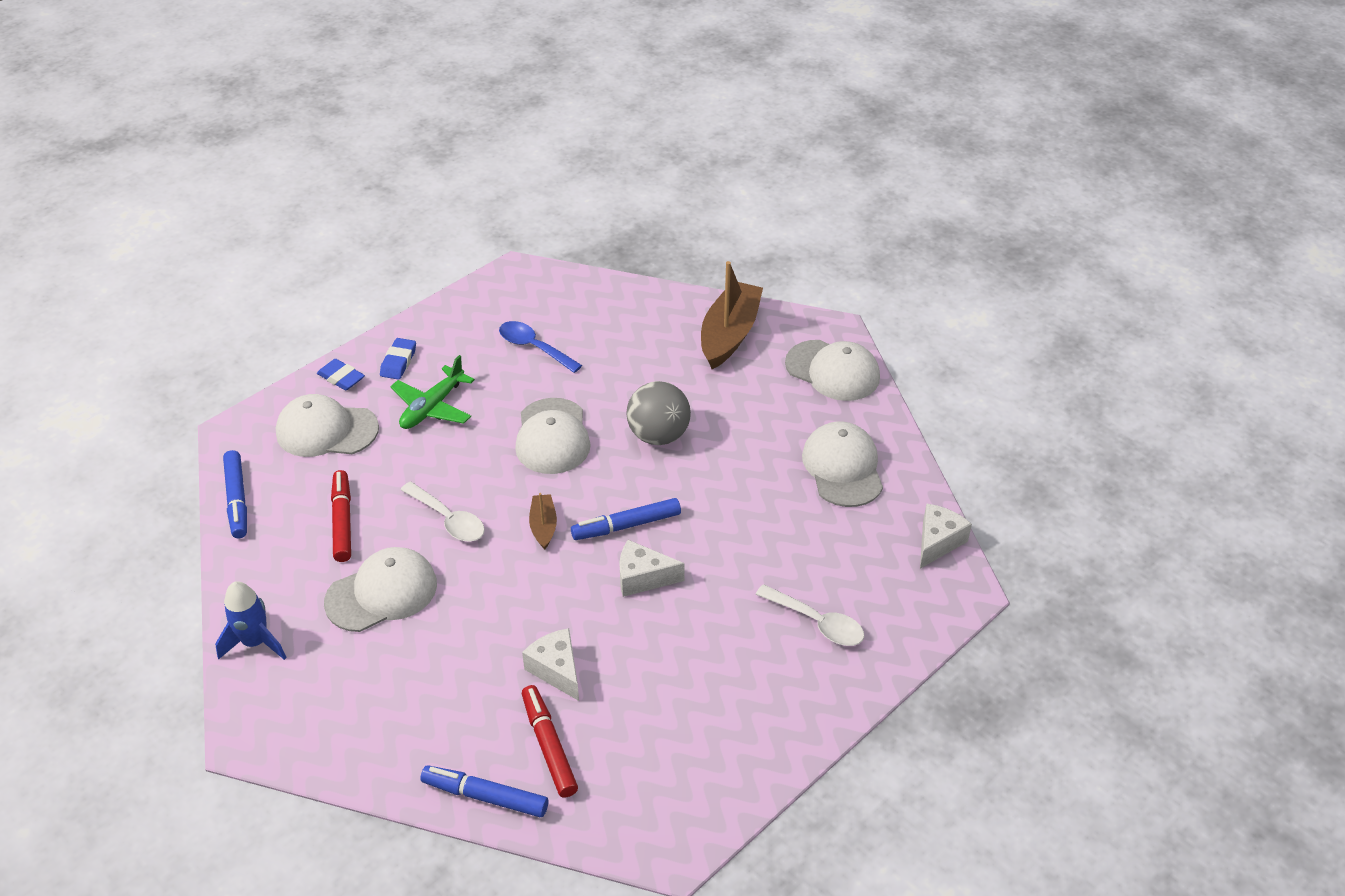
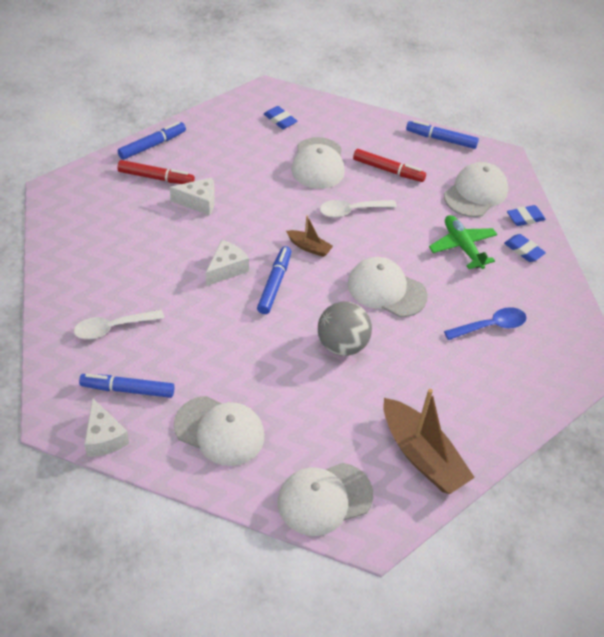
camera: 120 degrees right, 5 degrees up
(255, 642) = (325, 111): blue rocket -> none
(314, 682) = (280, 120): none -> blue eraser
(873, 559) = (128, 390): none -> blue marker

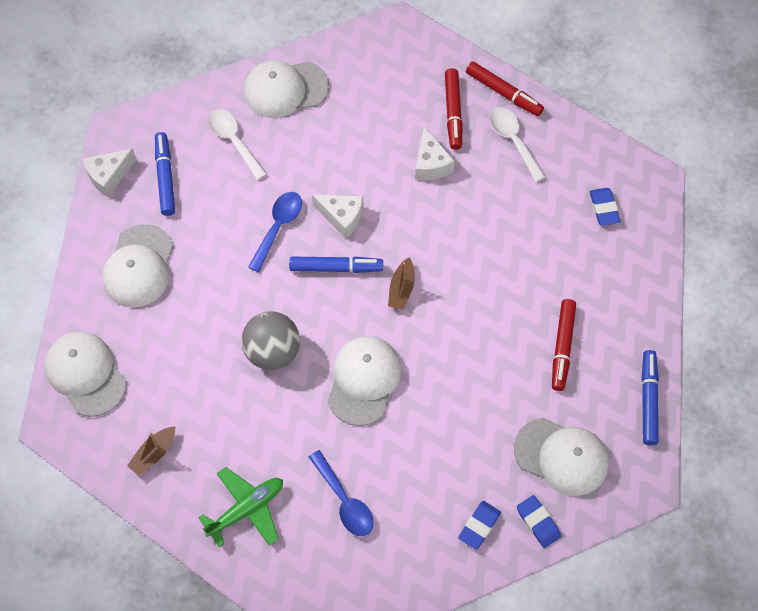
camera: 80 degrees right, 15 degrees up
(152, 145) = (504, 93): blue marker -> red marker
(219, 315) = (278, 227): none -> blue spoon
(280, 120) = (604, 208): blue eraser -> blue eraser turned 45 degrees counterclockwise
(318, 164) = (542, 267): white cap -> white cap (285, 89)
(351, 211) = (475, 320): white spoon -> white spoon (513, 141)
(422, 455) = (153, 454): brown boat -> brown boat, size x0.49
(462, 247) = (460, 453): green plane -> green plane (246, 509)

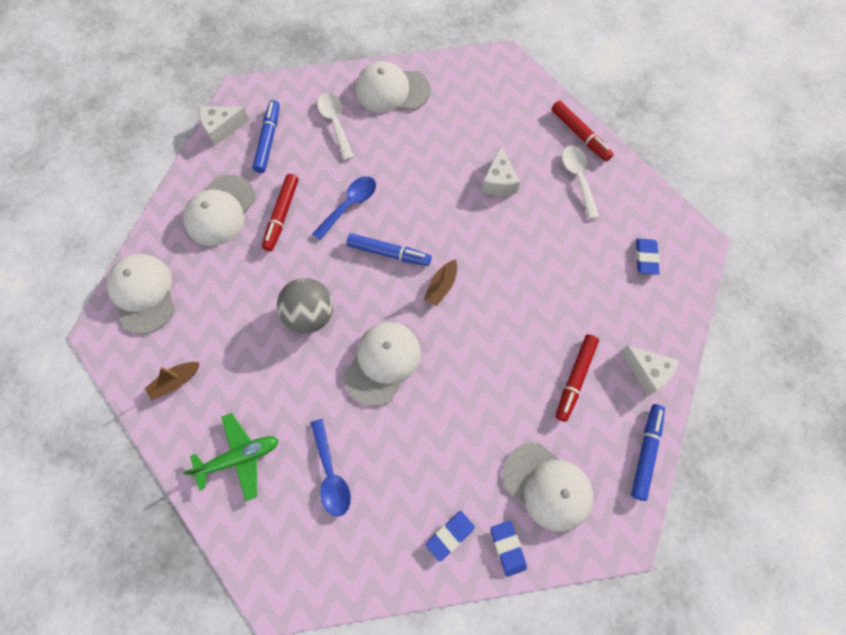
camera: 15 degrees right, 5 degrees up
(342, 217) = (407, 209): white cheese -> white cheese (647, 371)
(453, 112) = (530, 141): red marker -> red marker (282, 215)

